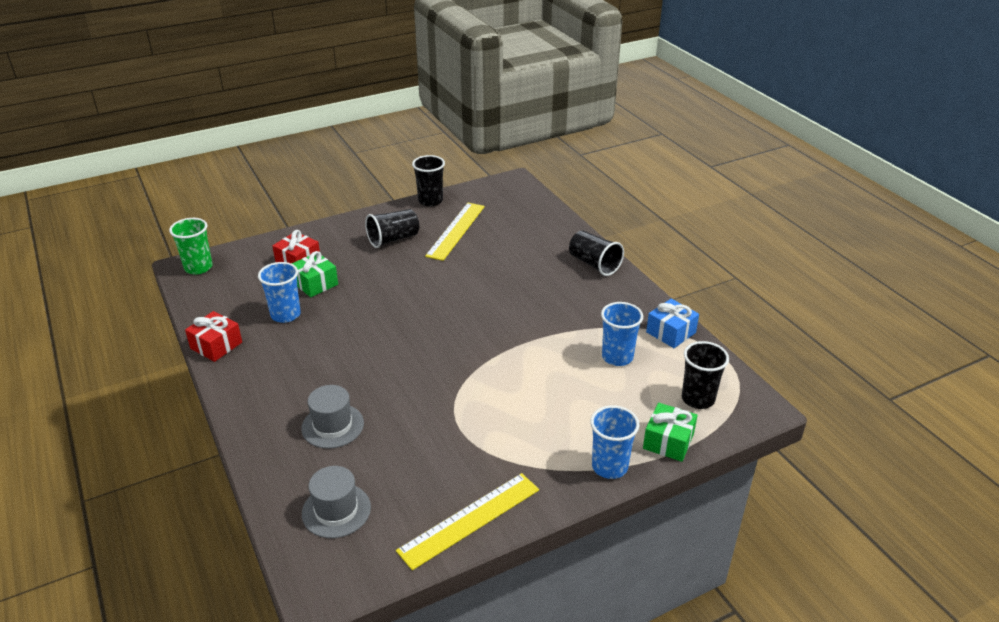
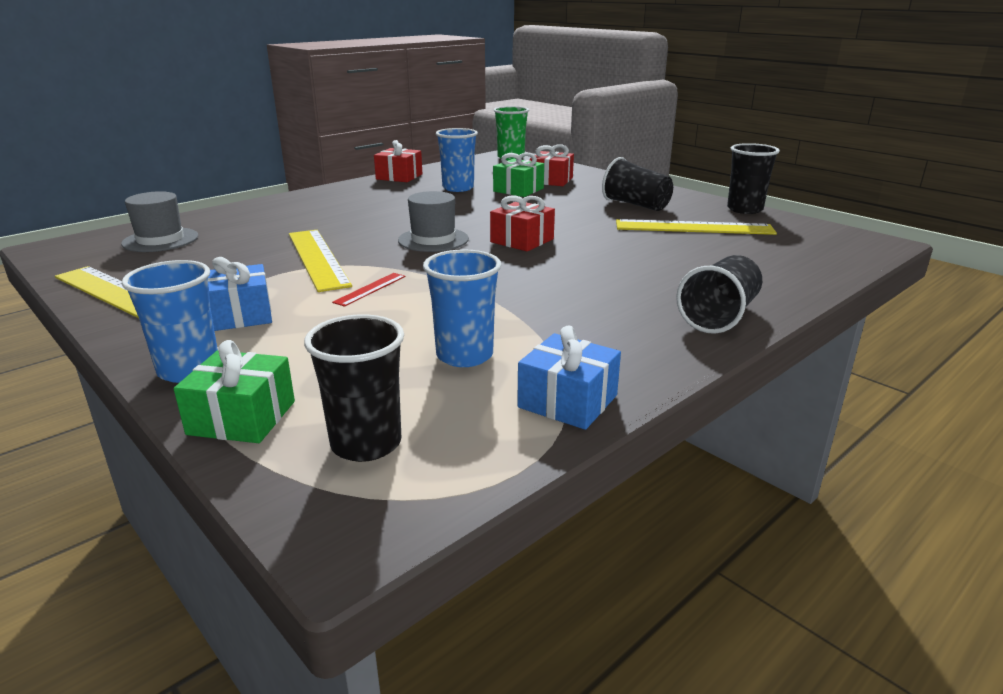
camera: 75 degrees right, 10 degrees down
(332, 426) = (287, 223): grey hat -> grey hat (433, 240)
(436, 409) = (317, 258): none -> yellow ruler
(445, 305) = (522, 240): none -> red gift
(509, 385) = (370, 289): none -> red ruler
(534, 448) = (239, 315): none -> blue gift

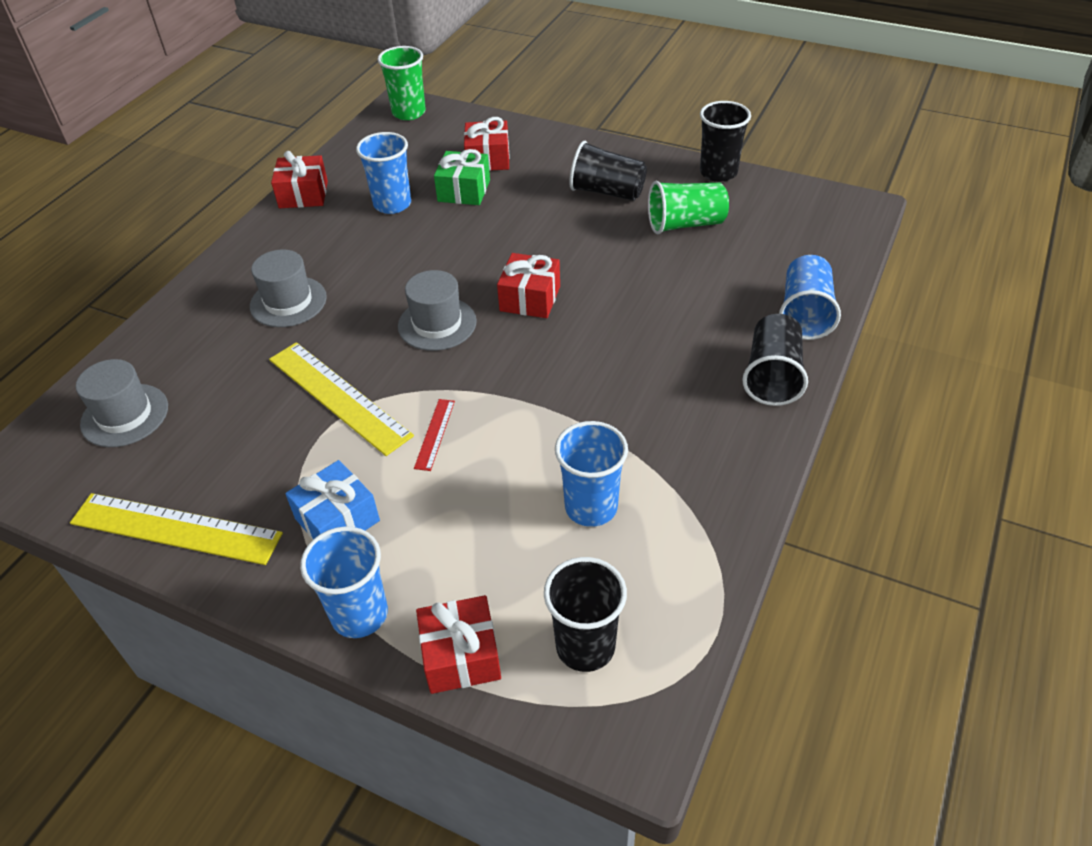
camera: 20 degrees left, 20 degrees up
(242, 418) = (461, 656): green gift -> red gift
(334, 214) = (288, 302): none -> grey hat
(567, 401) = (709, 538): blue gift -> none
(694, 228) = (685, 224): yellow ruler -> green cup
(780, 288) = (804, 314): none -> blue cup

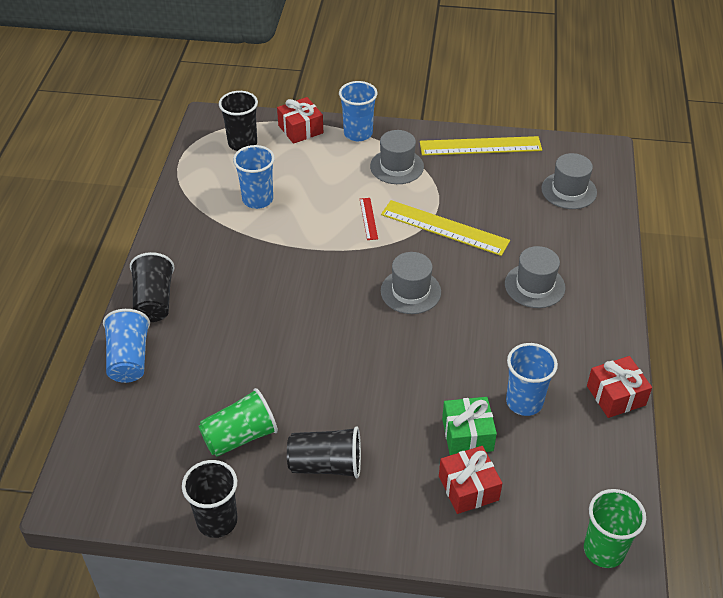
camera: 160 degrees right, 0 degrees up
(337, 520) = (397, 166): blue gift -> grey hat
(530, 298) = (350, 327): red gift -> none

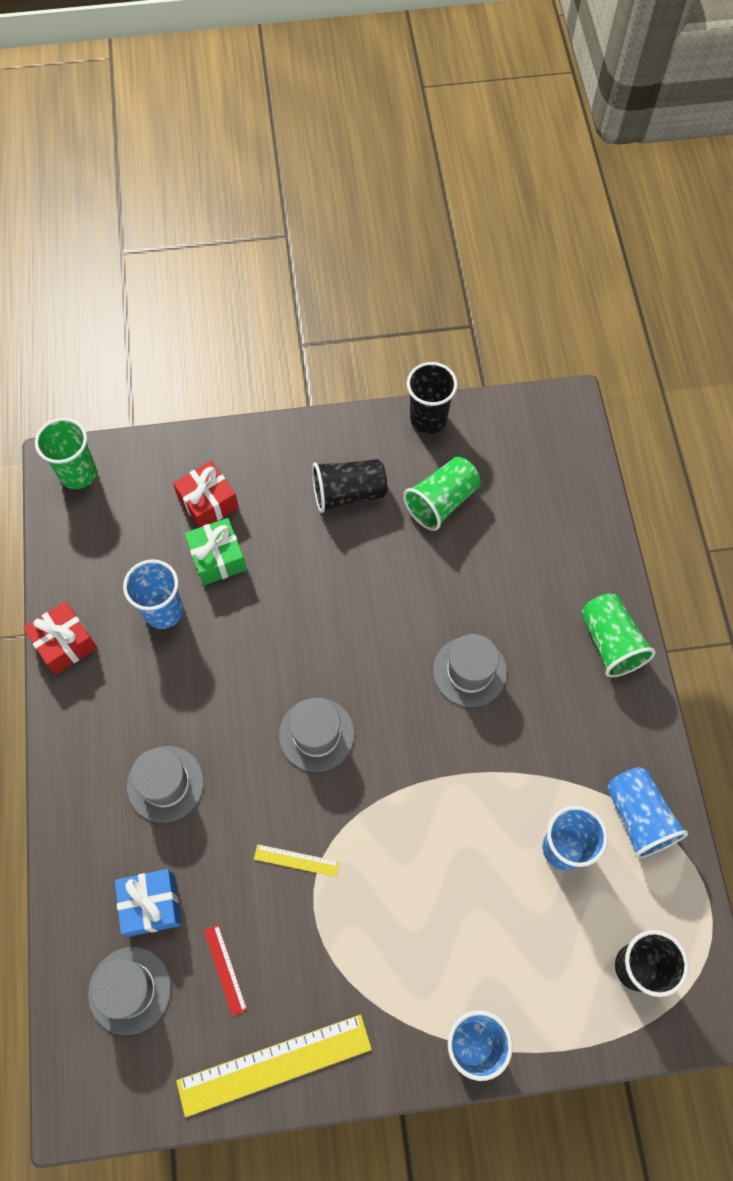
camera: 165 degrees right, 20 degrees up
(129, 359) = (595, 560): blue cup -> blue cup (638, 816)
(154, 301) = (610, 642): black cup -> green cup
(300, 129) = (564, 1028): red gift -> none
(368, 218) = (402, 850): red ruler -> red ruler (225, 969)
(397, 166) = (391, 976): grey hat -> grey hat (470, 671)
(444, 227) = (296, 860): yellow ruler -> yellow ruler, size x0.47
(551, 225) = (151, 904): none -> blue gift

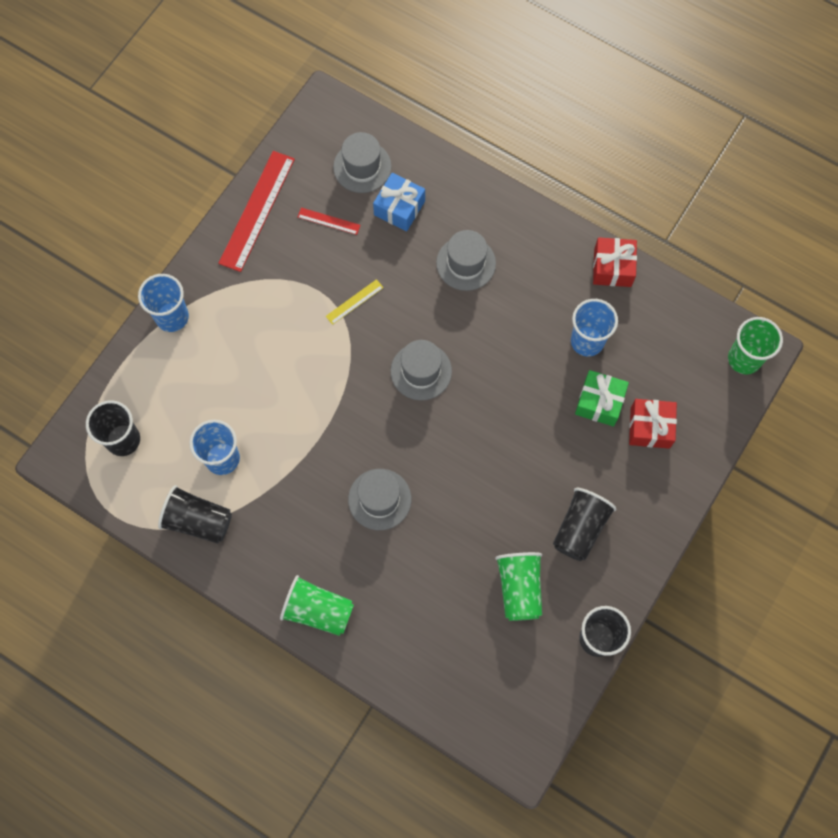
camera: 130 degrees right, 5 degrees up
(274, 1065) = (257, 210): yellow ruler -> red ruler
(638, 816) = (198, 520): blue cup -> black cup

